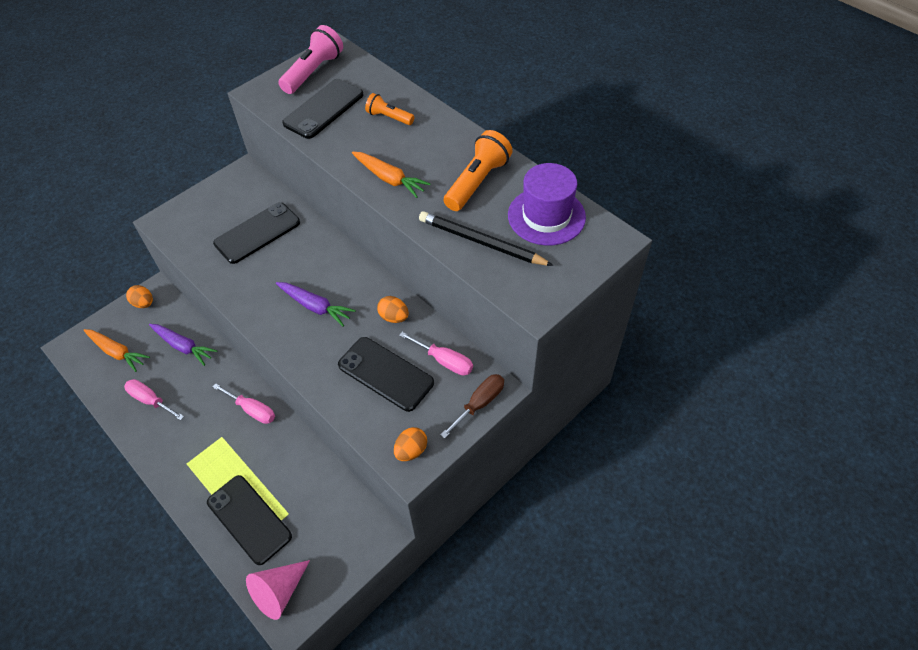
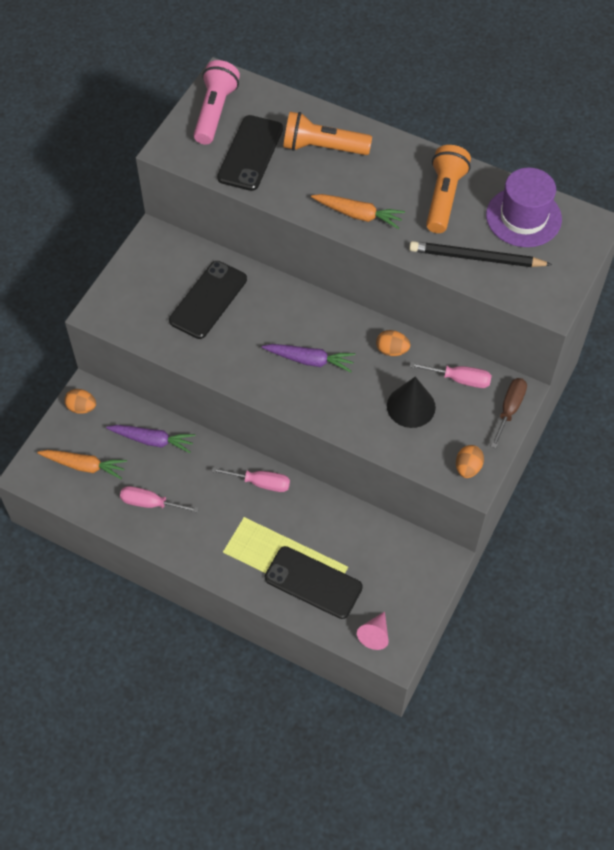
camera: 20 degrees left, 5 degrees up
(279, 592) = (375, 634): pink cone -> pink cone, size x0.67
(385, 374) = (411, 406): black phone -> black cone
(389, 117) = (323, 147): orange flashlight -> orange flashlight, size x1.69

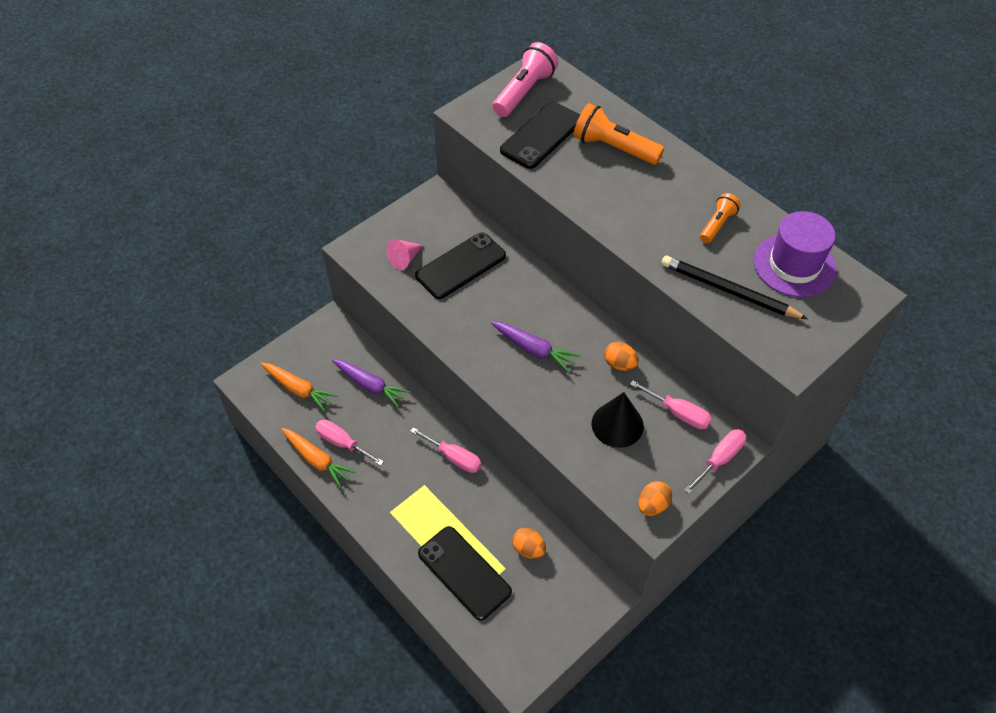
camera: 20 degrees right, 5 degrees down
(82, 407) = (320, 336): orange egg -> orange egg (528, 549)
(358, 214) = (623, 217): orange carrot -> orange carrot (317, 460)
(375, 634) = (504, 648): pink cone -> pink cone (405, 259)
(444, 197) = (717, 224): orange flashlight -> orange flashlight, size x0.59
(509, 409) = (720, 459): brown screwdriver -> pink screwdriver

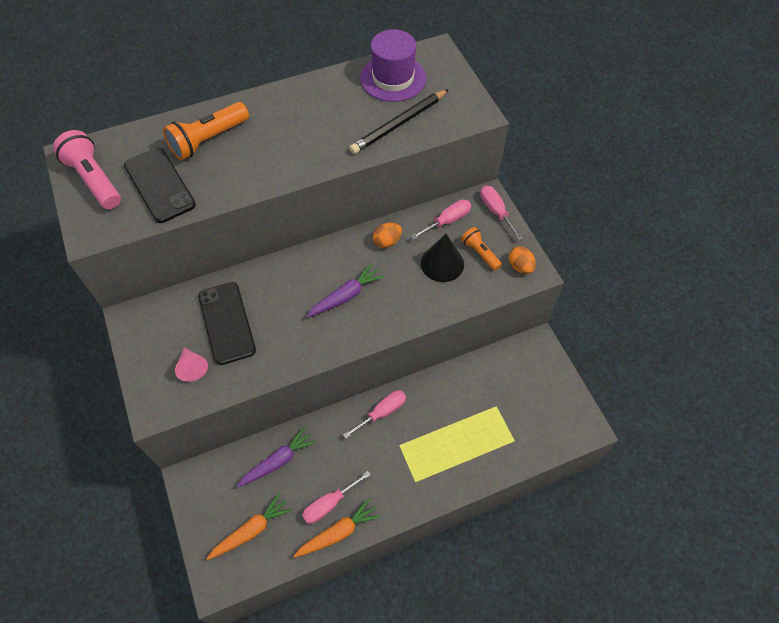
camera: 70 degrees left, 5 degrees up
(464, 573) = (491, 438): black phone -> none
(528, 549) = (485, 383): orange egg -> none
(717, 224) = (330, 106): orange flashlight -> orange flashlight (480, 253)

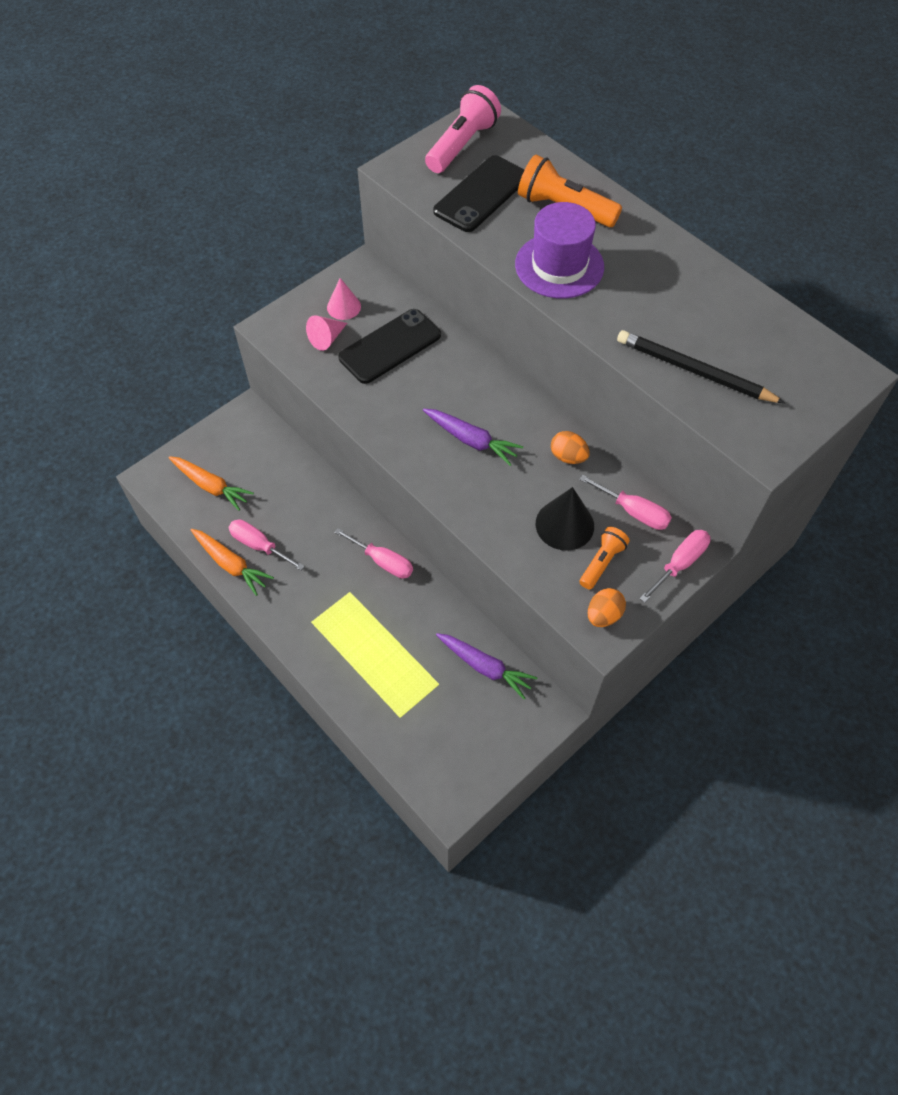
camera: 70 degrees right, 0 degrees up
(164, 344) = (344, 307): none -> pink cone
(278, 461) = (290, 482): purple carrot -> purple carrot (484, 667)
(393, 78) = (770, 342): purple hat -> purple hat (559, 266)

